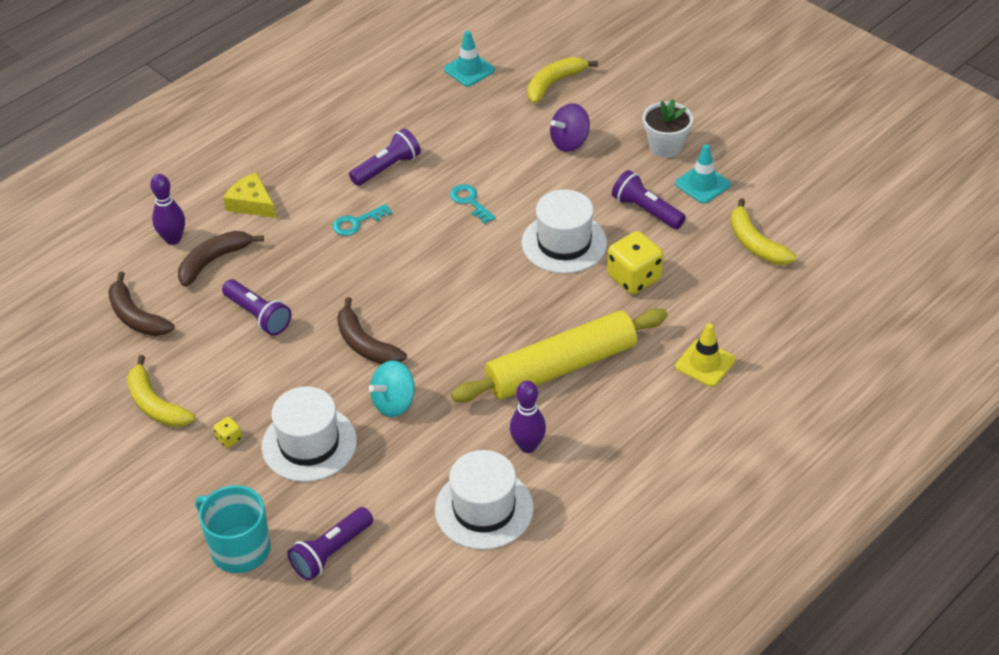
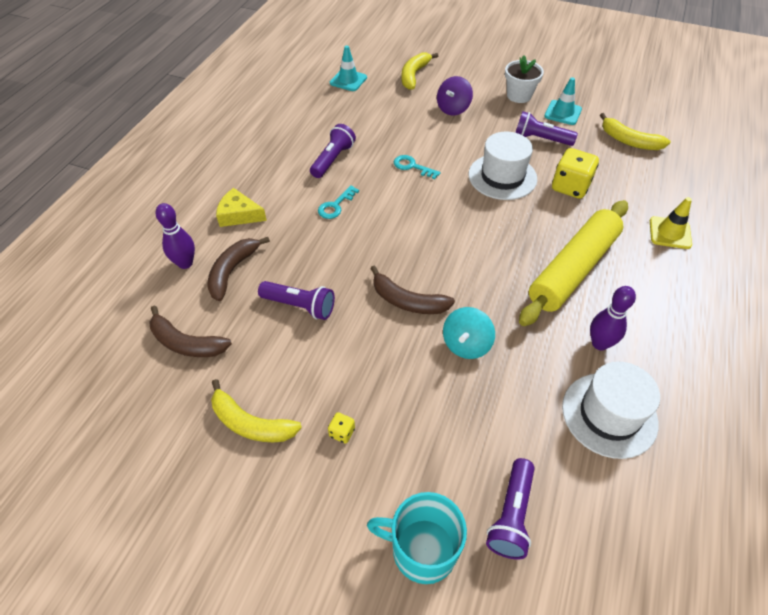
camera: 25 degrees left, 5 degrees up
(309, 444) = (419, 410): white hat -> none

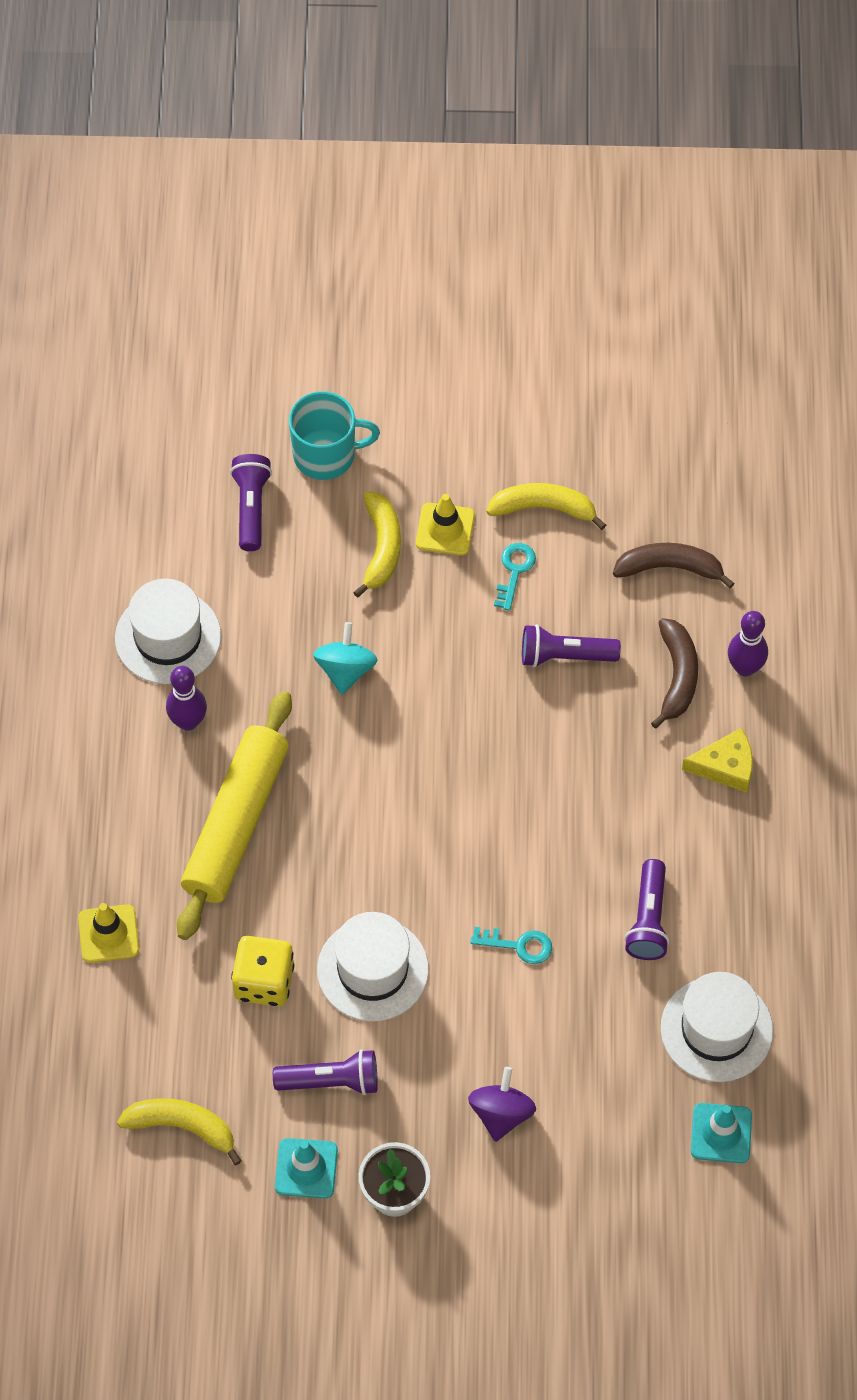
camera: 160 degrees right, 10 degrees up
(326, 112) = (716, 1029): none -> white hat
(336, 206) = (598, 828): turquoise key -> turquoise key (514, 571)
(342, 432) = (445, 529): yellow dice -> yellow traffic cone
(407, 301) = (435, 705): brown banana -> none
(414, 75) = (607, 1191): yellow banana -> yellow banana (381, 547)

